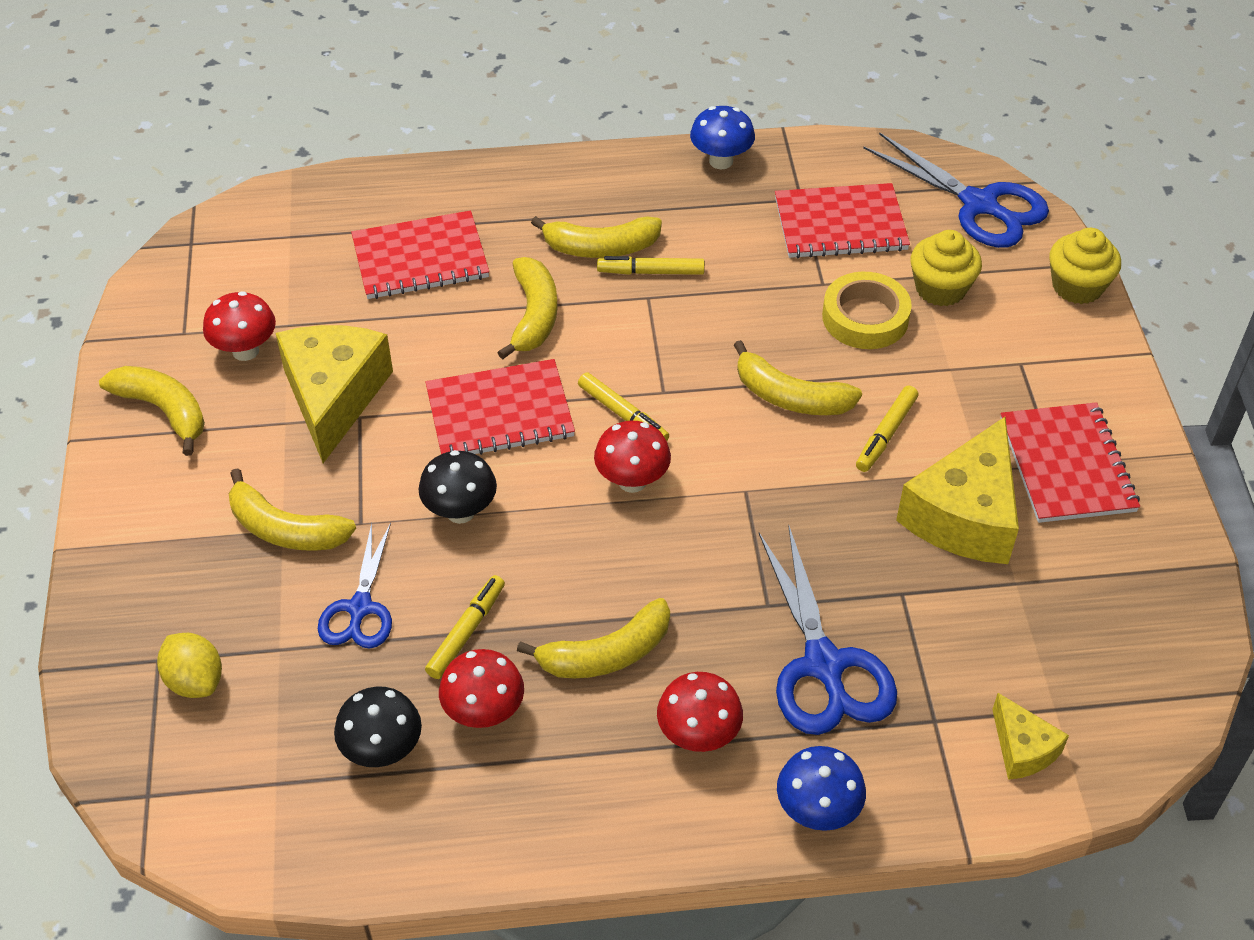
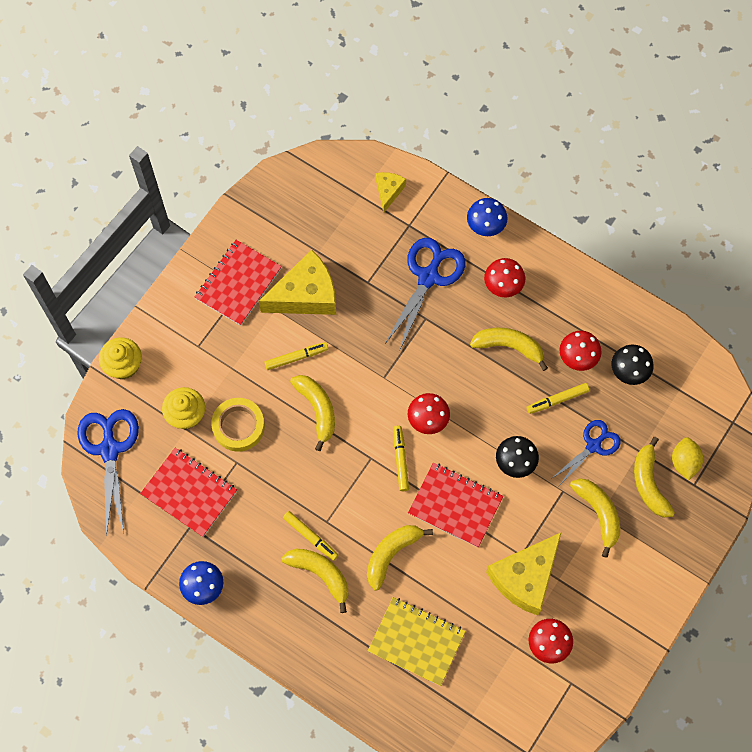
camera: 140 degrees left, 20 degrees up
(164, 410) = (612, 633): yellow banana -> yellow banana (649, 483)
(420, 258) = (416, 641): red notebook -> yellow notebook

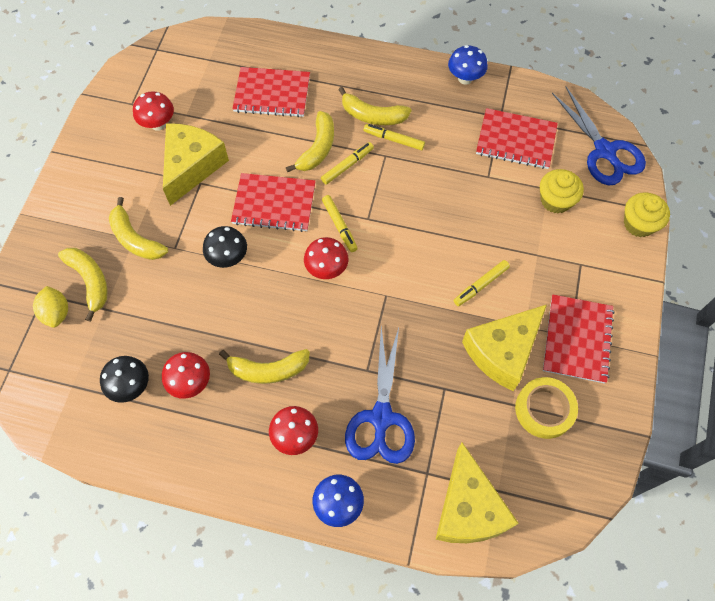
camera: 160 degrees right, 5 degrees down
(238, 426) = (503, 206): yellow tape -> yellow tape (544, 409)
(317, 409) = (437, 244): yellow banana -> none
(388, 191) = (468, 508): yellow cheese -> yellow cheese, size x1.96
(416, 641) = (272, 94): yellow notebook -> red notebook
(557, 400) = (201, 331): yellow marker -> yellow marker (347, 166)
(593, 446) = (153, 299): blue scissors -> none

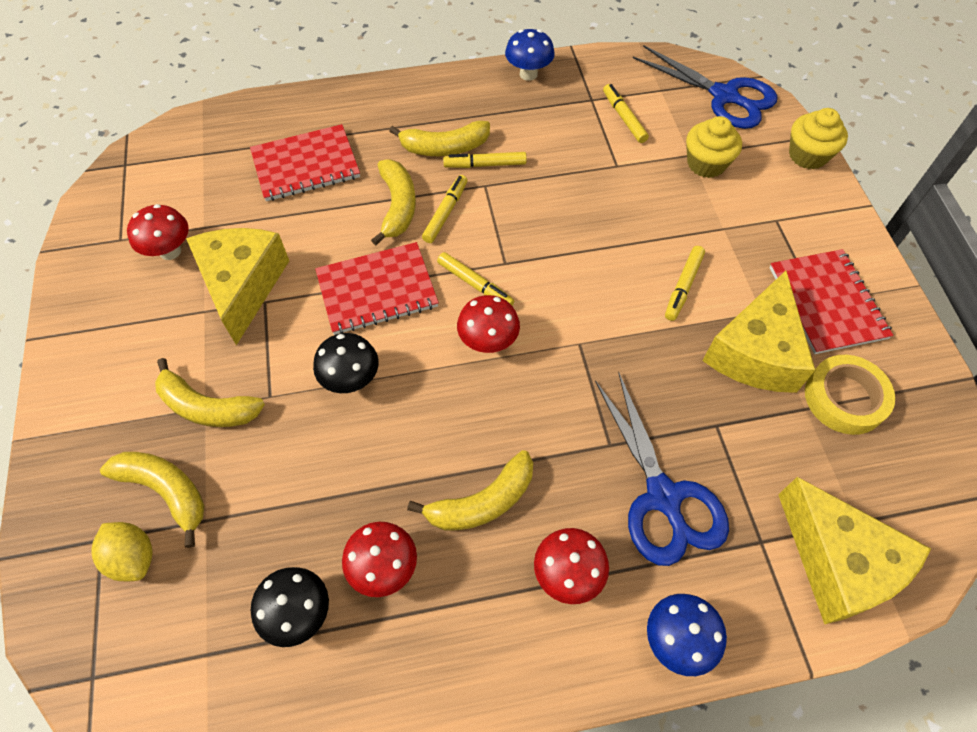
camera: 25 degrees left, 5 degrees down
(516, 140) = (624, 118): red notebook -> yellow marker

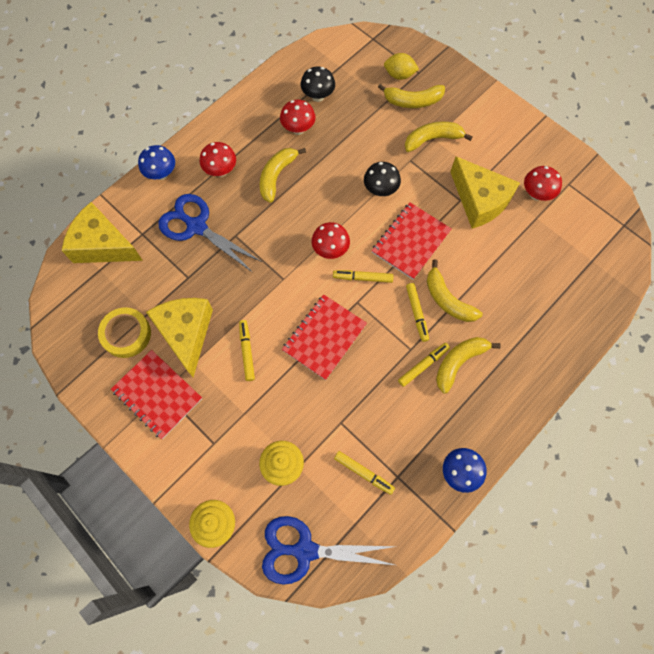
camera: 145 degrees right, 10 degrees up
(306, 165) = (526, 292): red notebook -> red notebook (324, 337)

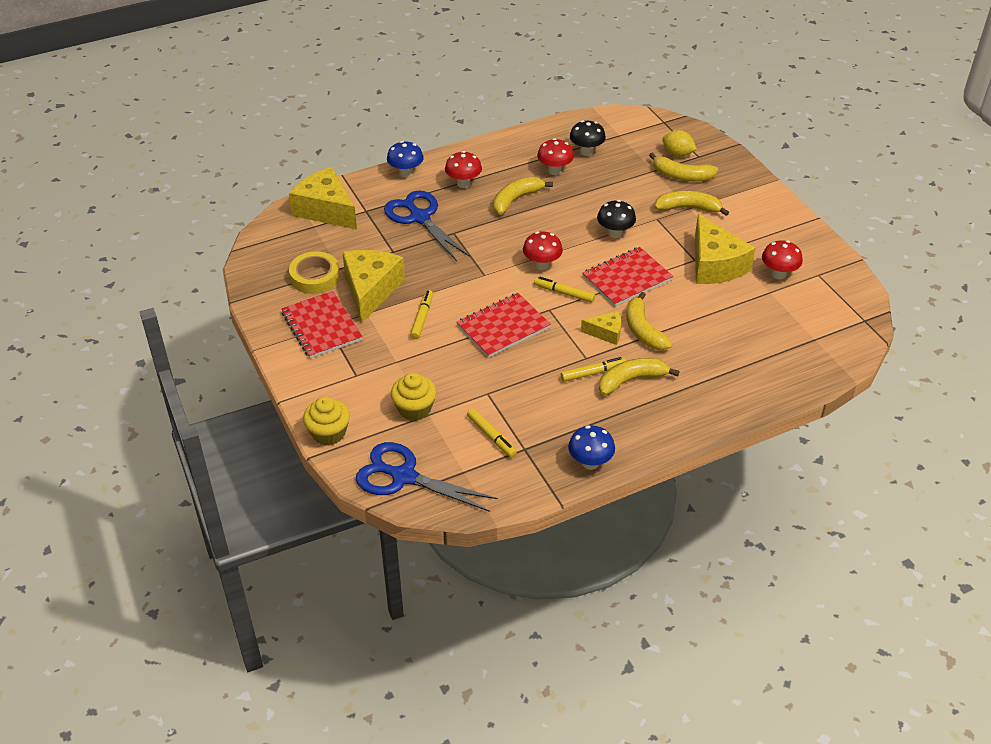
camera: 20 degrees right, 25 degrees down
(416, 313) = (606, 333): yellow marker -> yellow cheese

